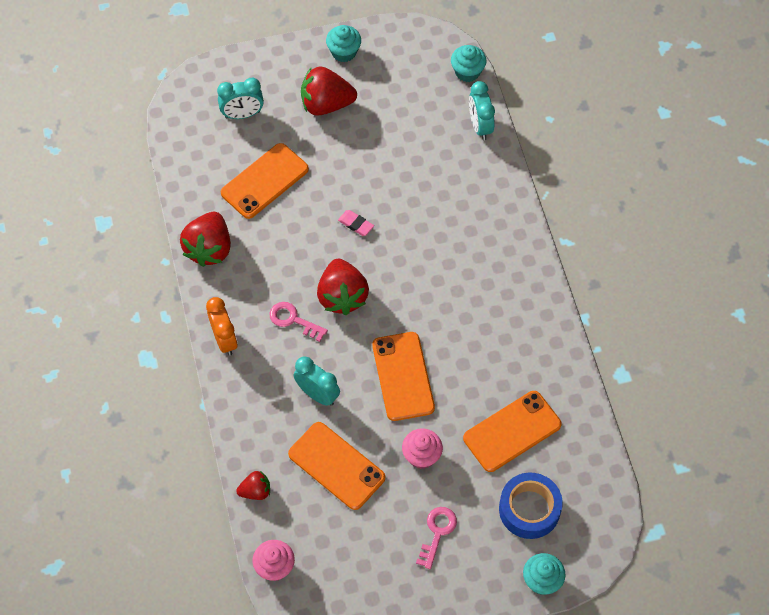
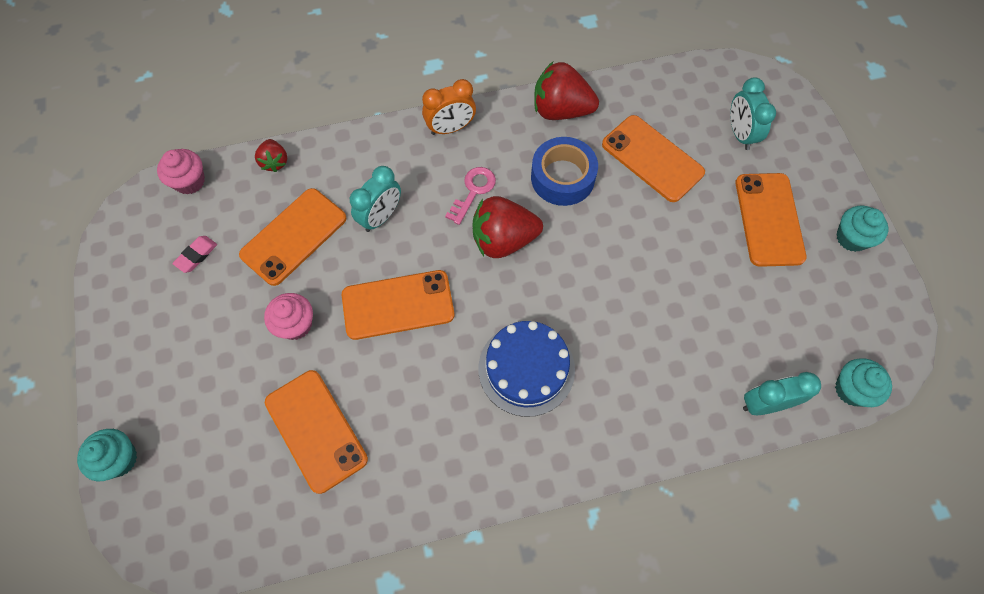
camera: 90 degrees right, 5 degrees up
(326, 104) = (769, 219): red strawberry -> orange phone
(356, 224) = (601, 253): pink eraser -> pink eraser (196, 255)
(437, 532) = (200, 340): pink key -> none
(457, 281) = (526, 368): none -> blue cake
(529, 509) = (211, 447): blue tape -> blue tape (562, 177)

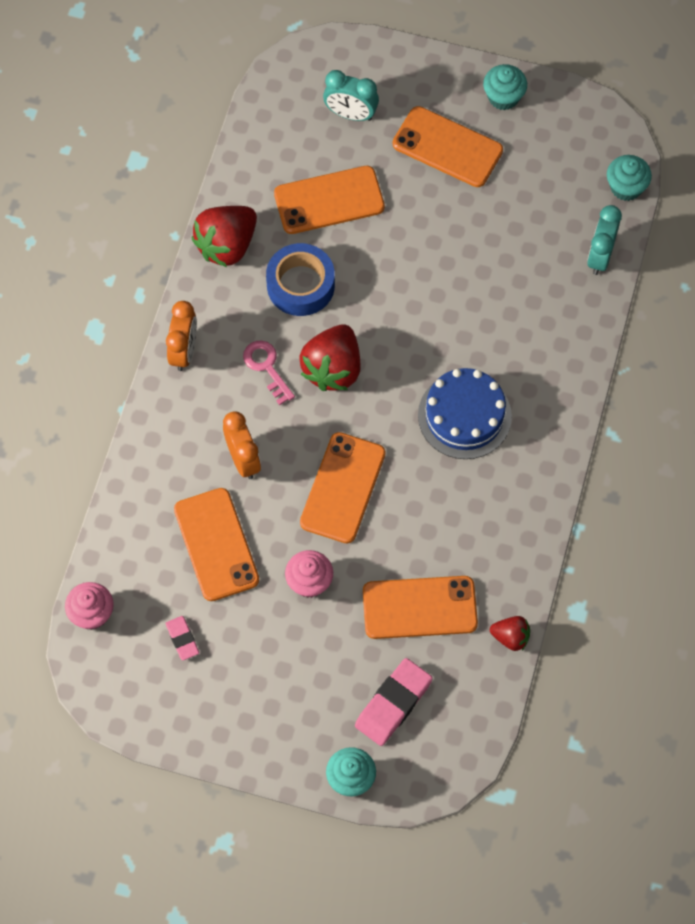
camera: 60 degrees left, 0 degrees up
(209, 458) = (393, 704): none -> pink eraser
(275, 162) = (119, 526): red strawberry -> red strawberry (510, 637)
(381, 217) = (243, 459): turquoise clock -> orange clock

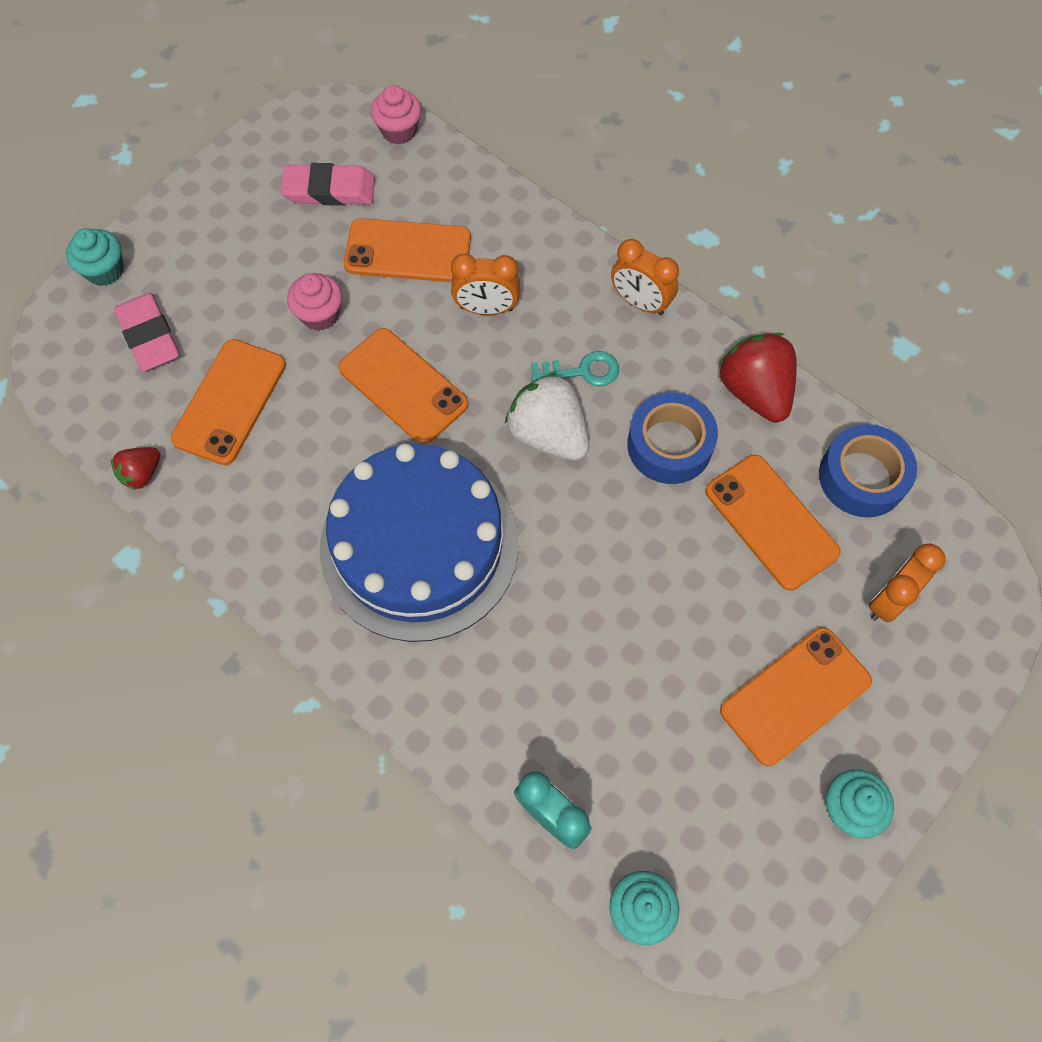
camera: 115 degrees right, 0 degrees up
(182, 639) = (329, 190): pink eraser -> pink eraser, size x1.83
(265, 155) = (862, 477): none -> blue tape
(266, 367) = (582, 371): pink key -> turquoise key
(329, 200) = (771, 522): orange phone -> orange phone turned 45 degrees counterclockwise
(333, 369) = (548, 434): red strawberry -> white strawberry
(350, 114) = (888, 599): turquoise clock -> orange clock
(464, 415) = (419, 545): blue cake -> blue cake, size x1.66

